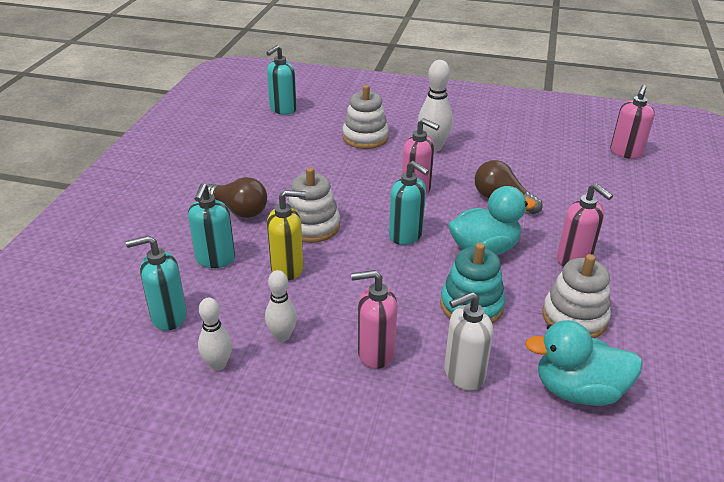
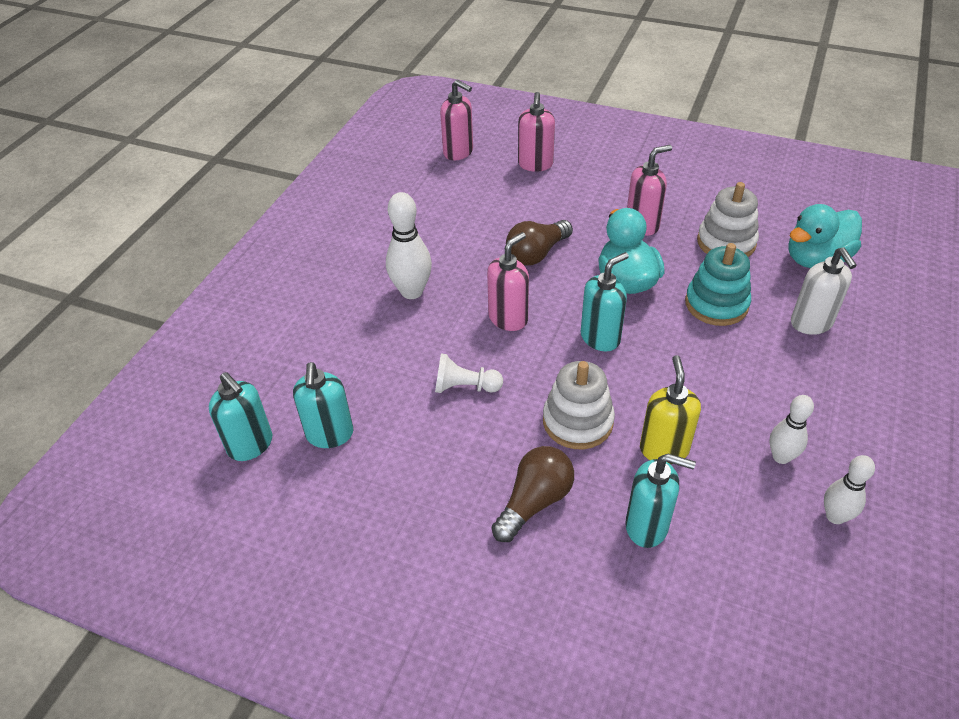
camera: 80 degrees left, 10 degrees up
(168, 317) = (764, 573): turquoise soap dispenser -> turquoise soap dispenser (330, 435)
(340, 176) = (465, 387): none -> white pawn
(365, 137) = (369, 353): white stacking toy -> none
(375, 353) = (794, 381): pink soap dispenser -> pink soap dispenser (535, 165)
(578, 390) = (816, 259): turquoise duck -> turquoise duck turned 45 degrees clockwise

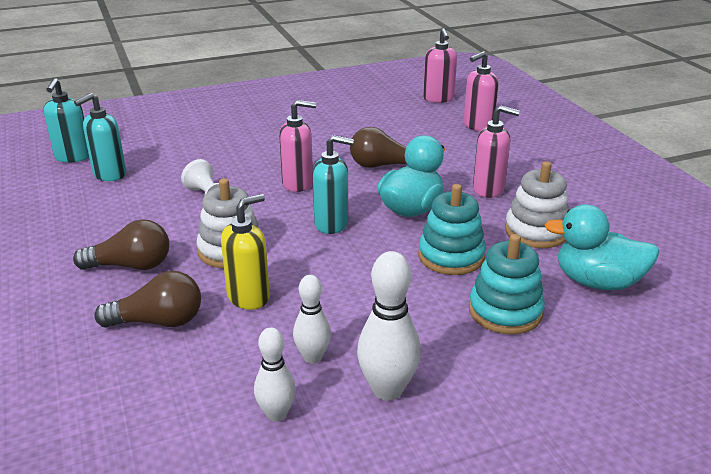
camera: 45 degrees right, 15 degrees down
(412, 291) = (273, 143): white bowling pin -> white bowling pin (387, 389)
(647, 526) = (158, 321): turquoise soap dispenser -> brown light bulb
(811, 323) = (505, 311): white soap dispenser -> turquoise stacking toy

